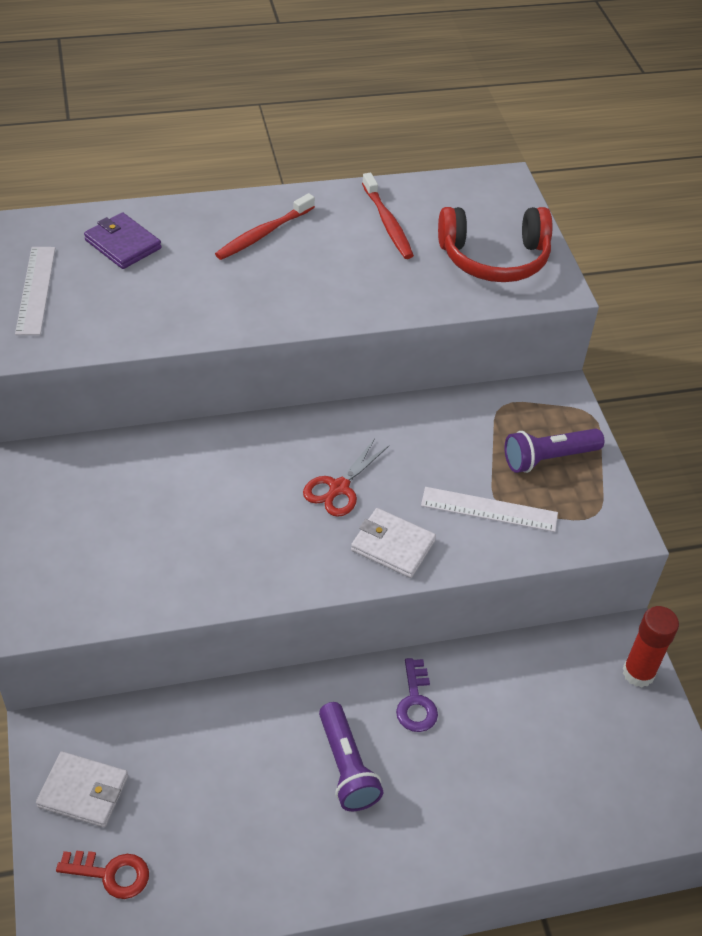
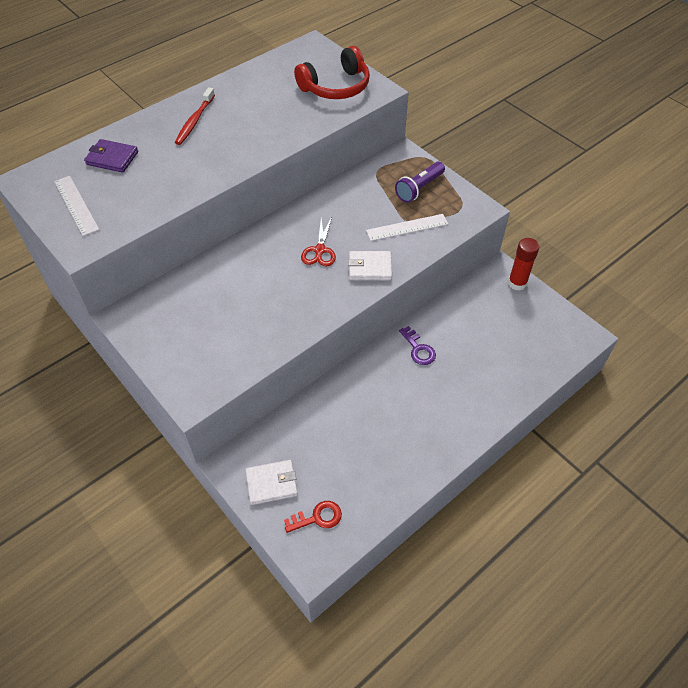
camera: 25 degrees left, 5 degrees up
(347, 767) = (405, 399): purple flashlight -> none
(387, 223) = (263, 89): red toothbrush -> none

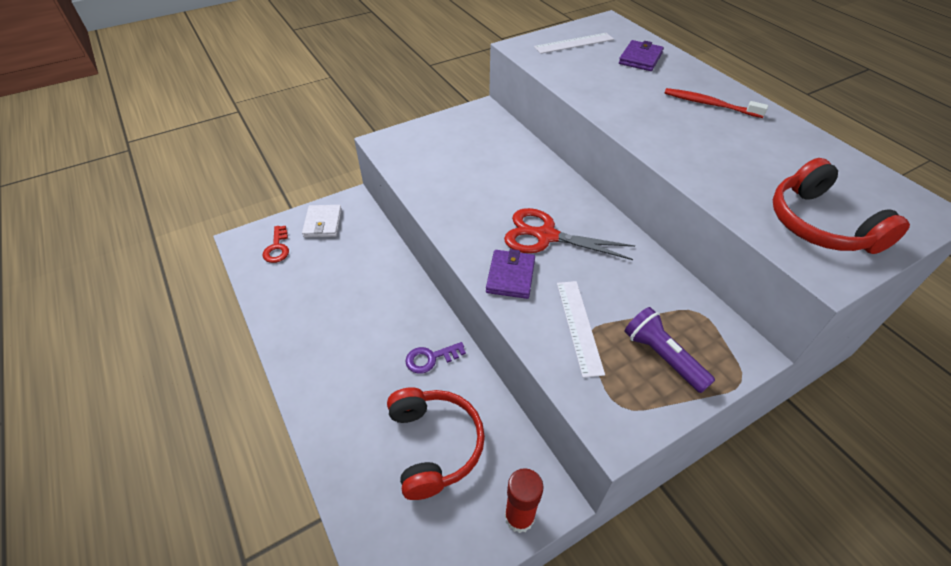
camera: 100 degrees right, 5 degrees down
(319, 250) = (545, 236): red scissors -> red scissors, size x1.53
(370, 268) = (510, 276): white wallet -> purple wallet
(488, 333) = (434, 445): none -> red headphones

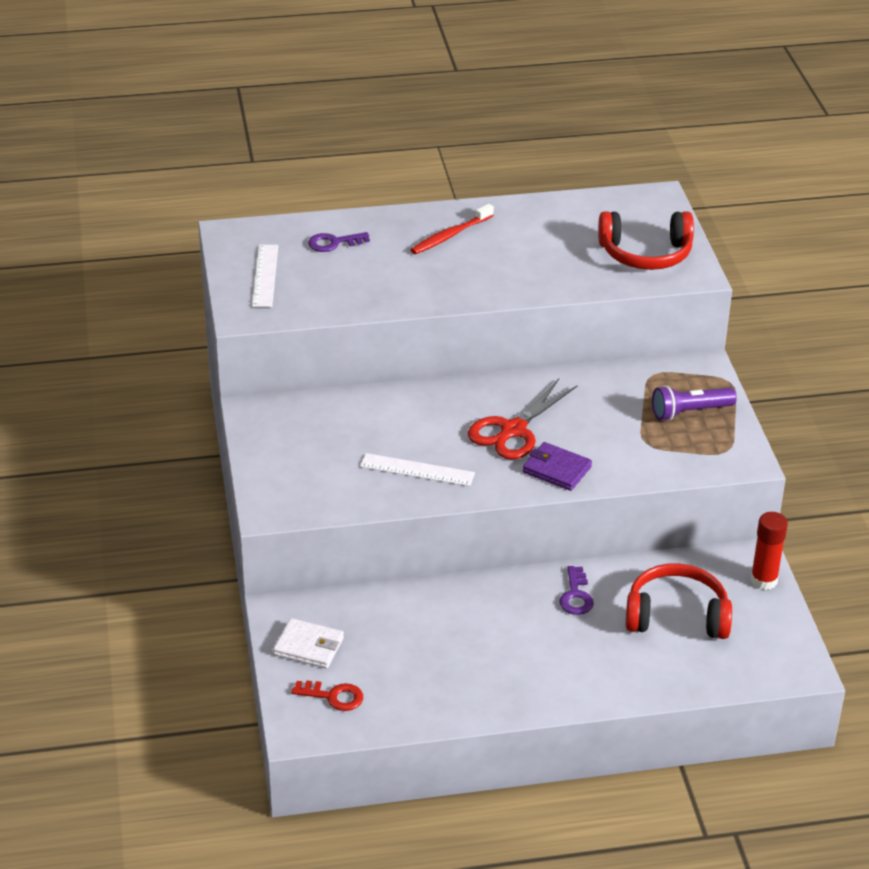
camera: 70 degrees left, 10 degrees down
(579, 326) = (637, 446): white ruler -> white ruler (417, 470)
(640, 58) = (333, 243): purple wallet -> purple key

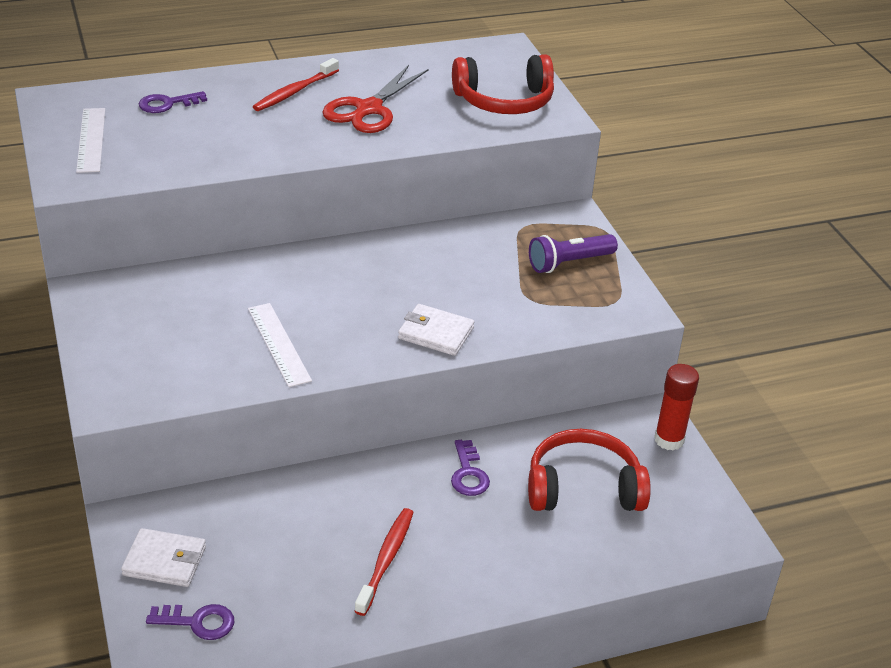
camera: 10 degrees left, 0 degrees up
(333, 696) = (198, 622): red key -> purple key
(417, 470) = (278, 344): white ruler -> white ruler turned 60 degrees clockwise
(494, 661) = (386, 560): none -> red toothbrush
(513, 430) = (381, 294): red scissors -> red scissors (368, 109)
(557, 469) = (436, 333): purple wallet -> white wallet

